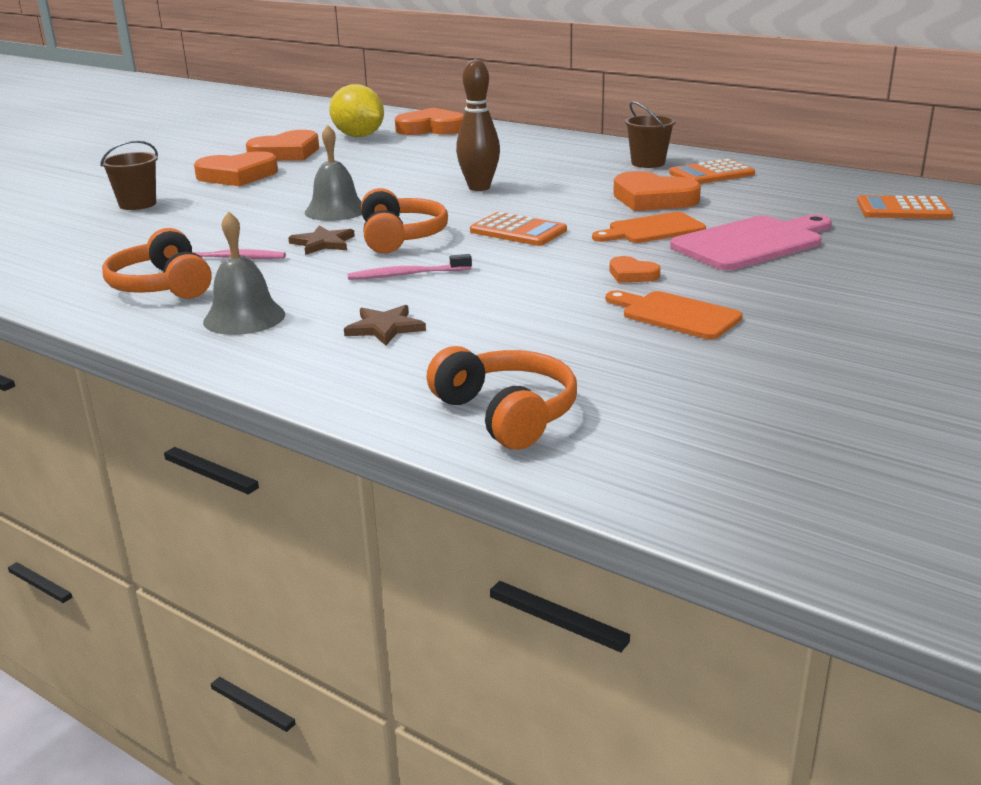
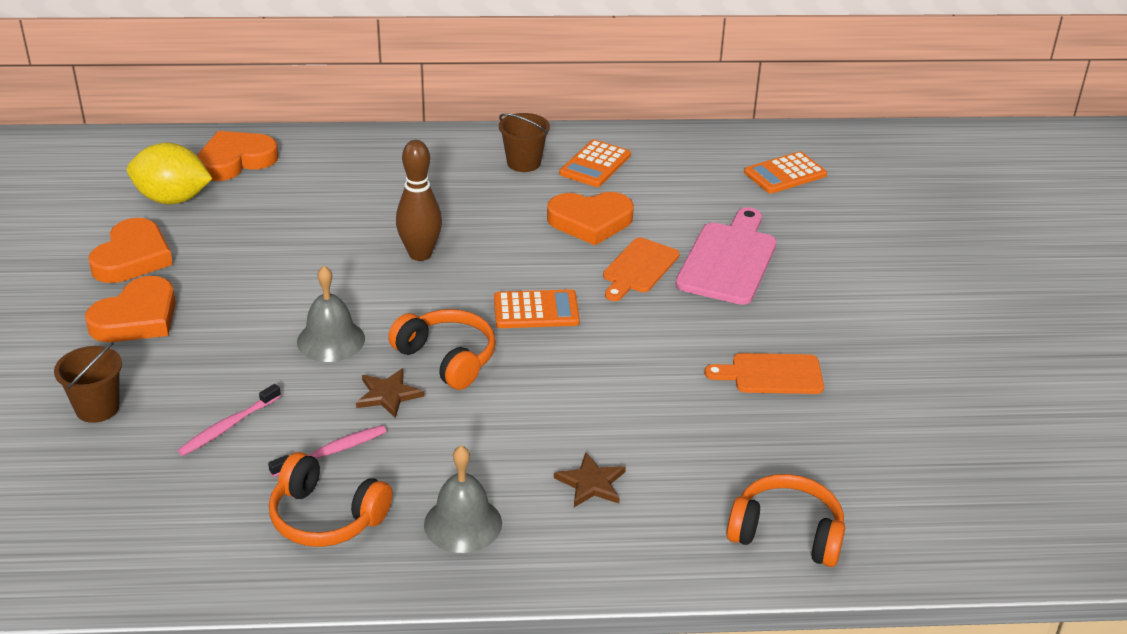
camera: 40 degrees left, 10 degrees up
(407, 274) = (521, 408): pink toothbrush -> pink toothbrush (228, 426)
(632, 274) = (690, 336): orange heart -> none

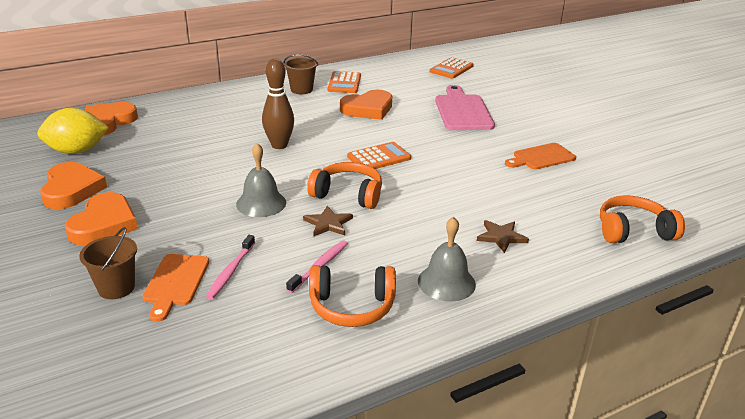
camera: 25 degrees left, 5 degrees down
(639, 268) = (418, 125): orange cutting board -> orange cutting board (175, 282)

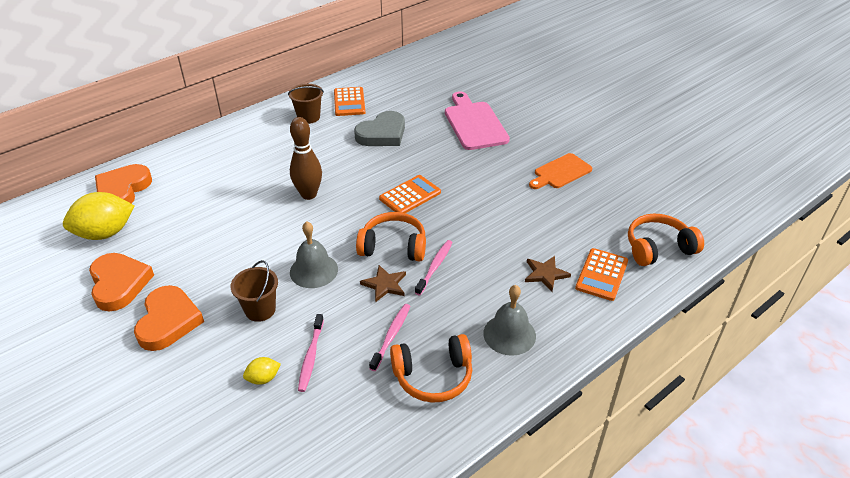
camera: 10 degrees left, 10 degrees up
(116, 288) = (209, 394): brown bucket -> brown bucket (260, 310)
(175, 282) = (263, 378): orange cutting board -> yellow lemon
(368, 109) = (382, 134): orange heart -> grey heart
(385, 216) = (434, 267): none -> pink toothbrush
(451, 69) = (450, 68): orange calculator -> orange calculator (601, 274)

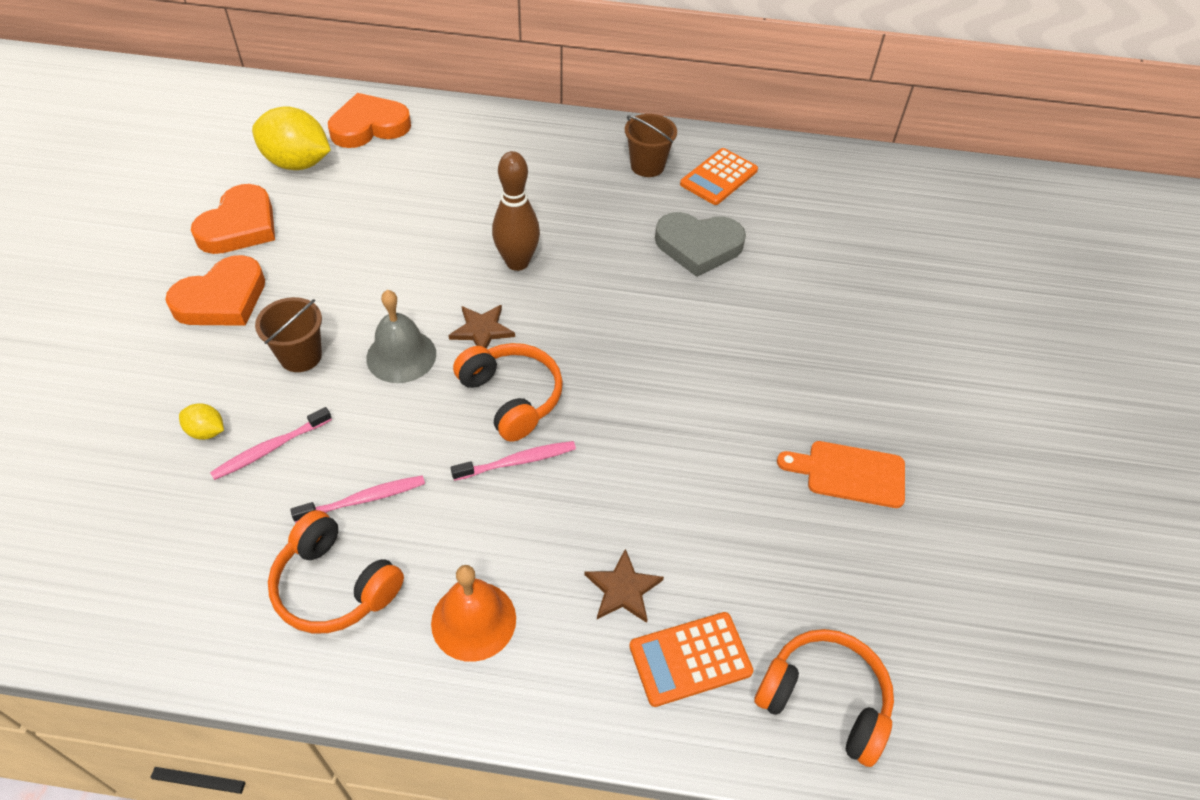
camera: 45 degrees right, 10 degrees up
(385, 285) = (440, 435): brown star -> brown star (482, 330)
(410, 195) = (617, 350): orange calculator -> none
(474, 123) = (832, 315): pink cutting board -> none
(509, 334) = (473, 620): grey bell -> orange bell

